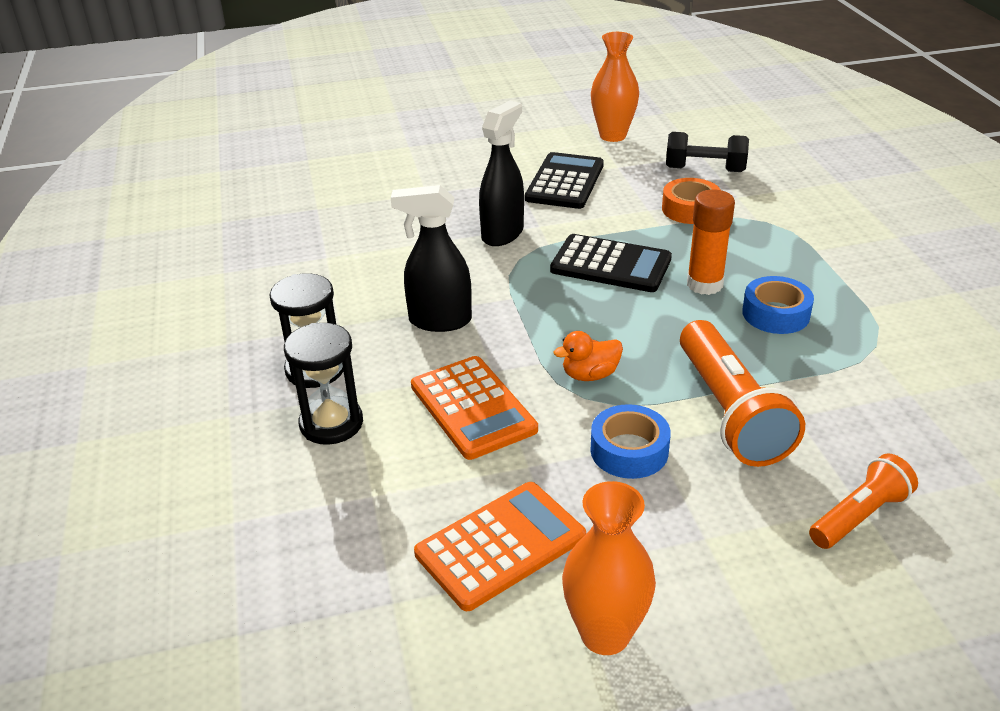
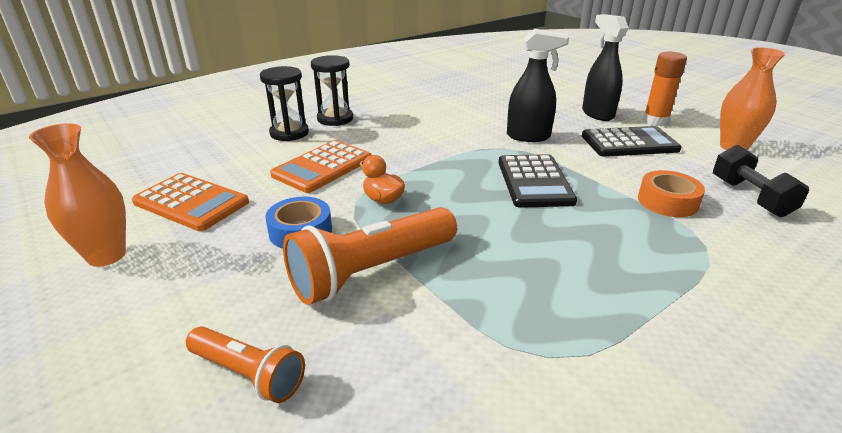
camera: 65 degrees right, 5 degrees down
(439, 321) = (407, 139): black spray bottle -> black spray bottle (597, 114)
(704, 284) = (552, 228): orange glue stick -> orange glue stick (655, 121)
(775, 314) = (543, 275): blue tape -> none

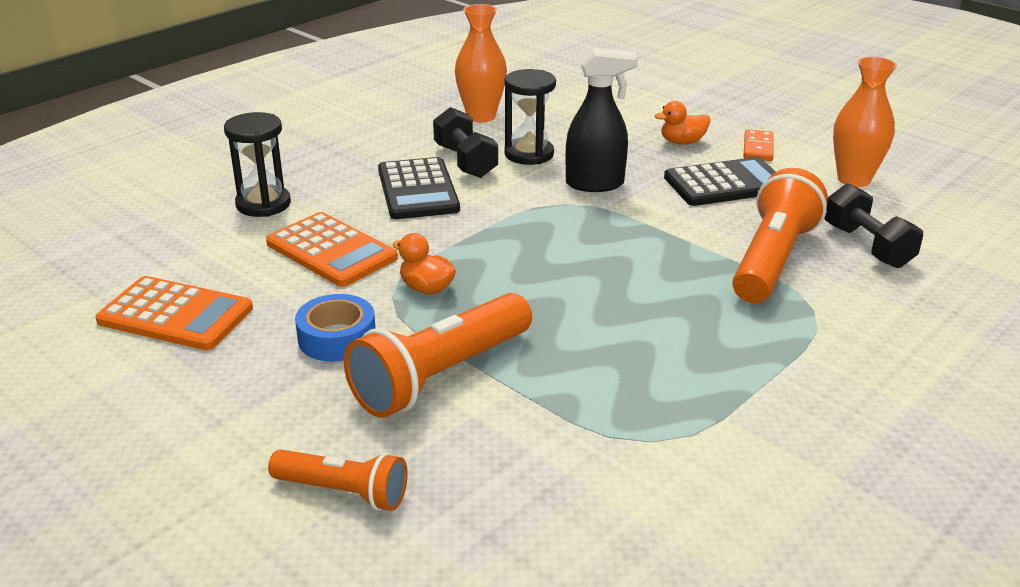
camera: 10 degrees left, 0 degrees up
(106, 255) = (104, 391): orange vase -> orange vase (481, 116)
(322, 167) = (331, 251): orange calculator -> orange calculator turned 75 degrees counterclockwise
(335, 119) = (320, 176): black hourglass -> black hourglass (529, 154)
(437, 116) = (465, 161): none -> black dumbbell
(534, 181) = (611, 248): black calculator -> black calculator (417, 190)
(597, 114) = (682, 142): black spray bottle -> orange duck
(655, 121) = (758, 148): orange glue stick -> orange domino
(667, 201) = (772, 260): orange tape -> orange flashlight

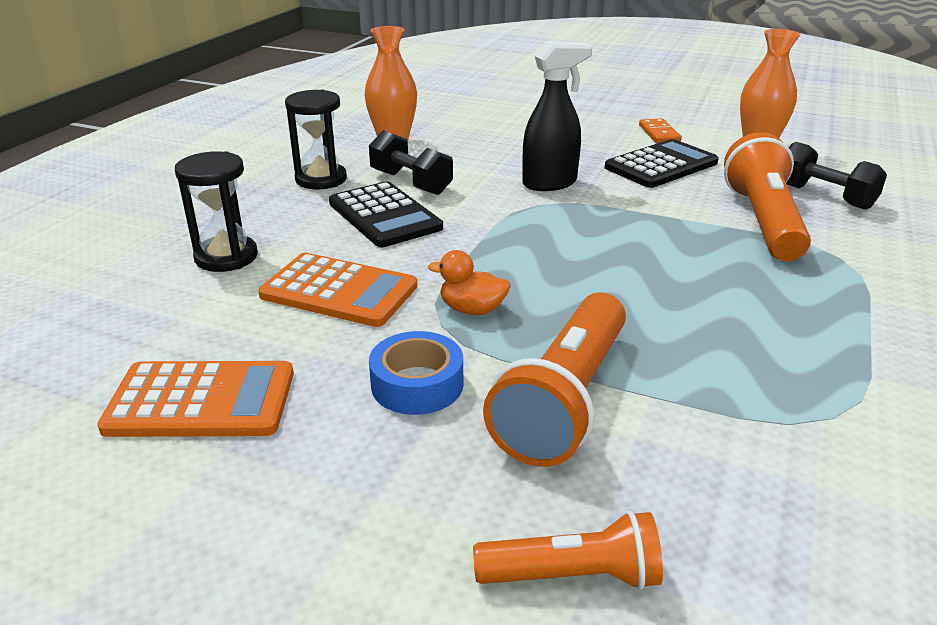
camera: 20 degrees left, 0 degrees up
(529, 154) = (466, 167): black hourglass -> black hourglass (321, 179)
(682, 142) = (593, 138): orange duck -> none

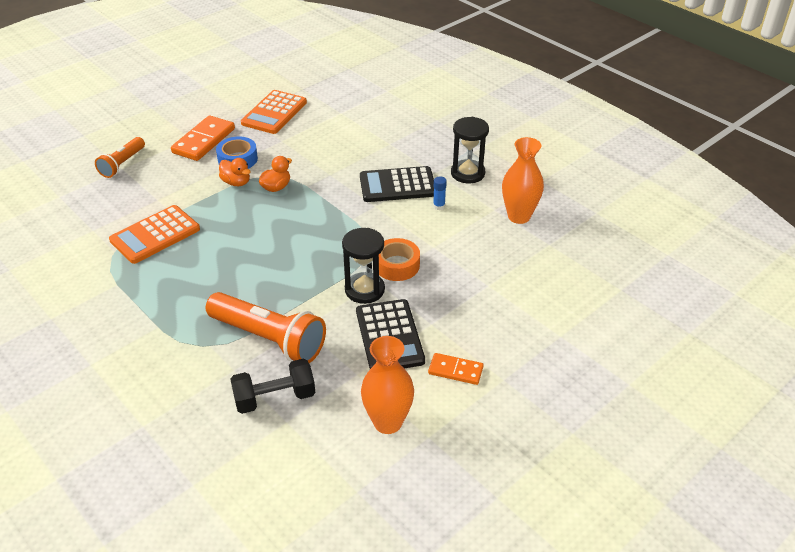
camera: 115 degrees right, 10 degrees up
(226, 257) = (386, 130): black hourglass -> black hourglass (364, 290)
(339, 291) = (325, 155): orange calculator -> orange calculator (155, 235)
(376, 466) = (203, 141): none -> orange domino
(411, 183) = (439, 206): black dumbbell -> blue glue stick
(493, 357) = (236, 182): none -> orange duck
(550, 183) = (397, 265): black spray bottle -> orange tape
(565, 400) = (193, 191): orange flashlight -> none

